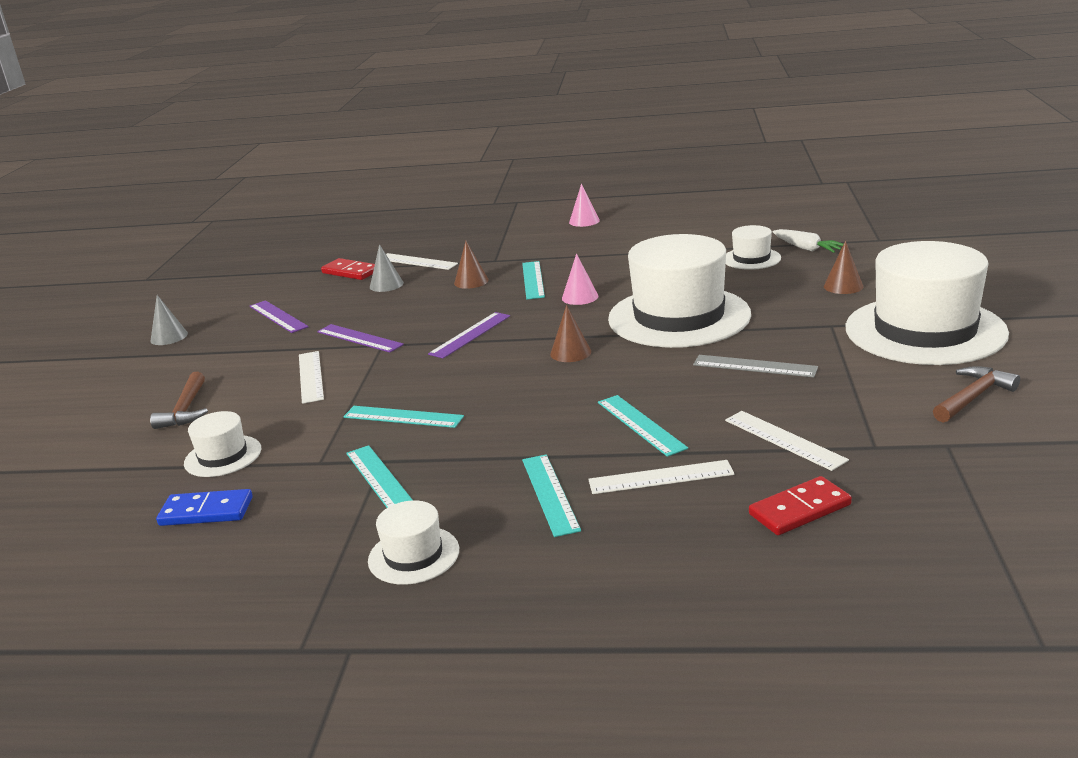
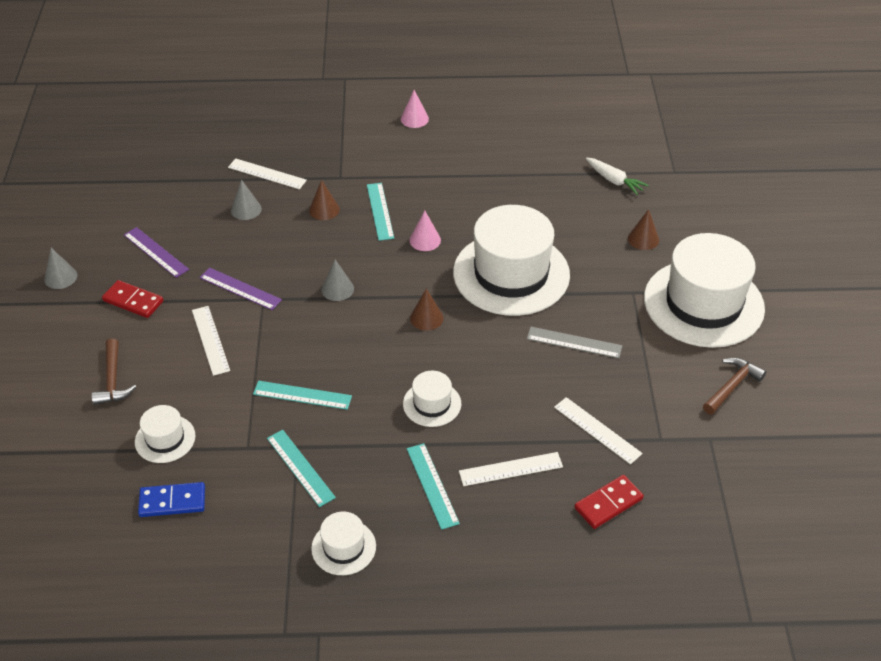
camera: 10 degrees left, 20 degrees up
(350, 272) = (206, 186): red domino -> red domino (133, 301)
(470, 335) = (337, 289): purple ruler -> grey cone
(640, 425) = (491, 410): turquoise ruler -> none
(751, 259) = (568, 193): white hat -> white hat (432, 404)

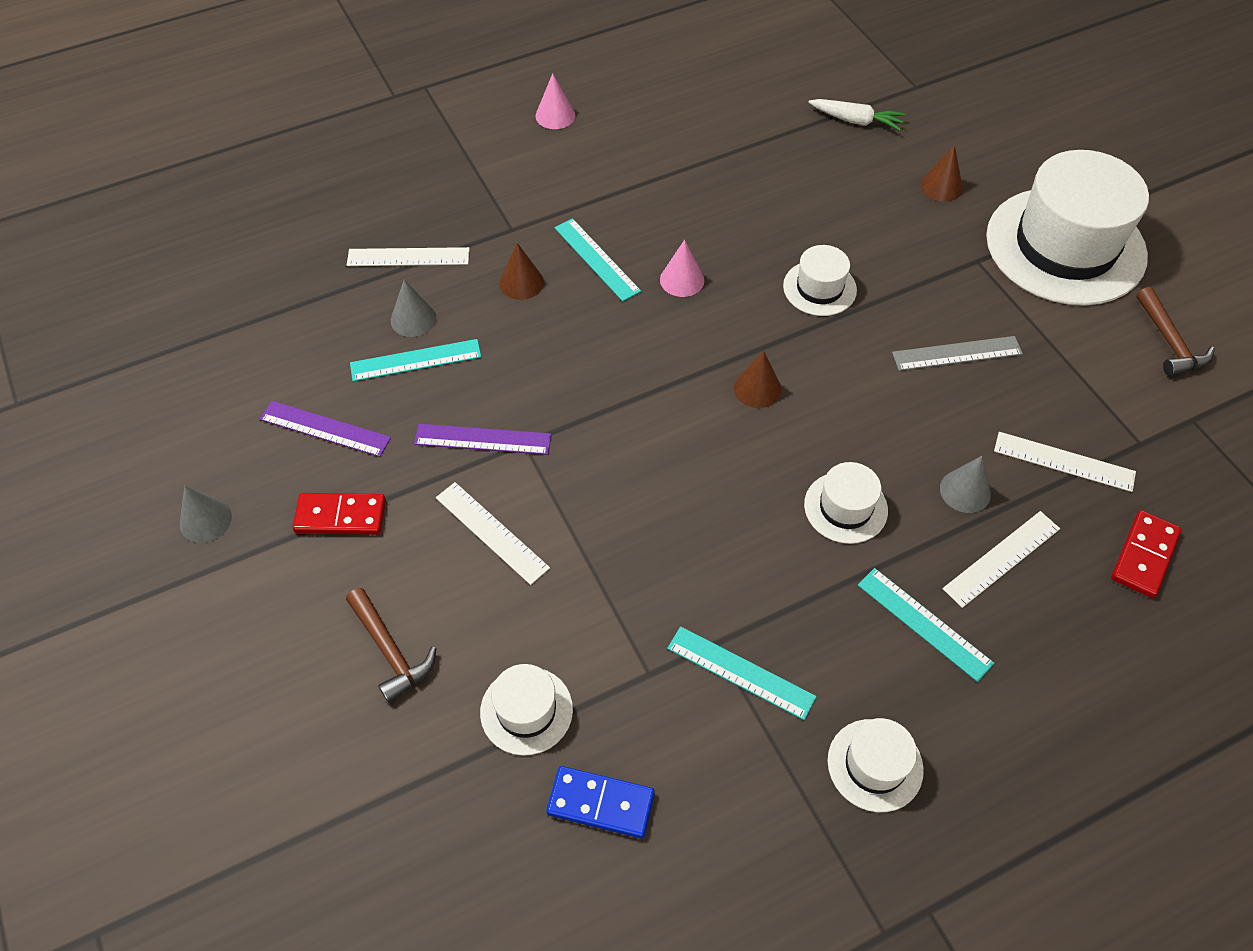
camera: 25 degrees left, 10 degrees up
(172, 501) = (600, 803): blue domino -> blue domino turned 45 degrees clockwise
(302, 395) = (672, 564): turquoise ruler -> turquoise ruler (415, 360)
(337, 289) = (615, 390): grey cone -> grey cone (965, 491)
(511, 274) = (819, 288): white hat -> white hat, size x0.45
(732, 386) = (1169, 342): brown hammer -> brown hammer turned 150 degrees clockwise

